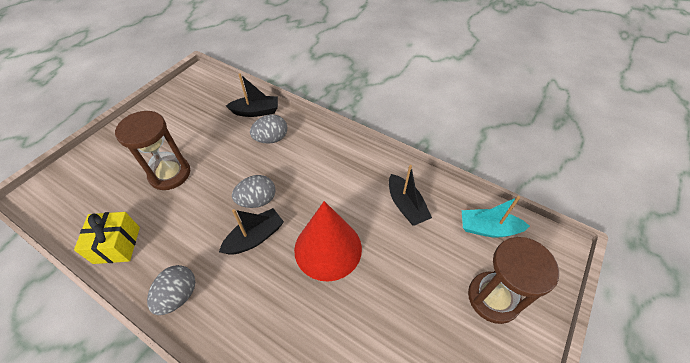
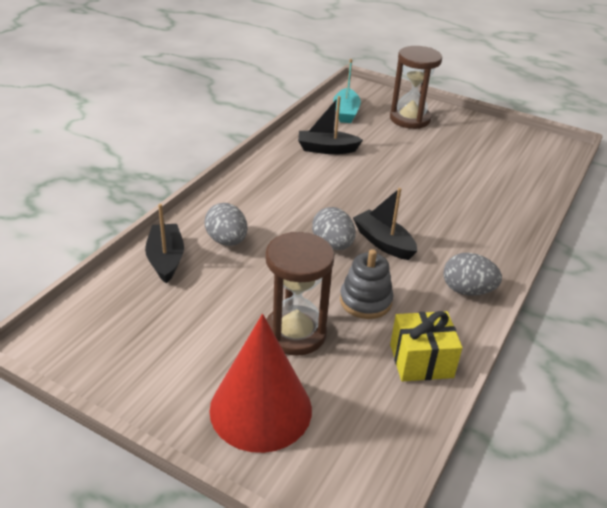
camera: 95 degrees left, 15 degrees down
(187, 216) = (365, 301): none -> grey stacking toy
(328, 248) = (385, 194): red cone -> red cone (260, 409)
(406, 206) = (326, 149): black boat -> black boat turned 150 degrees counterclockwise

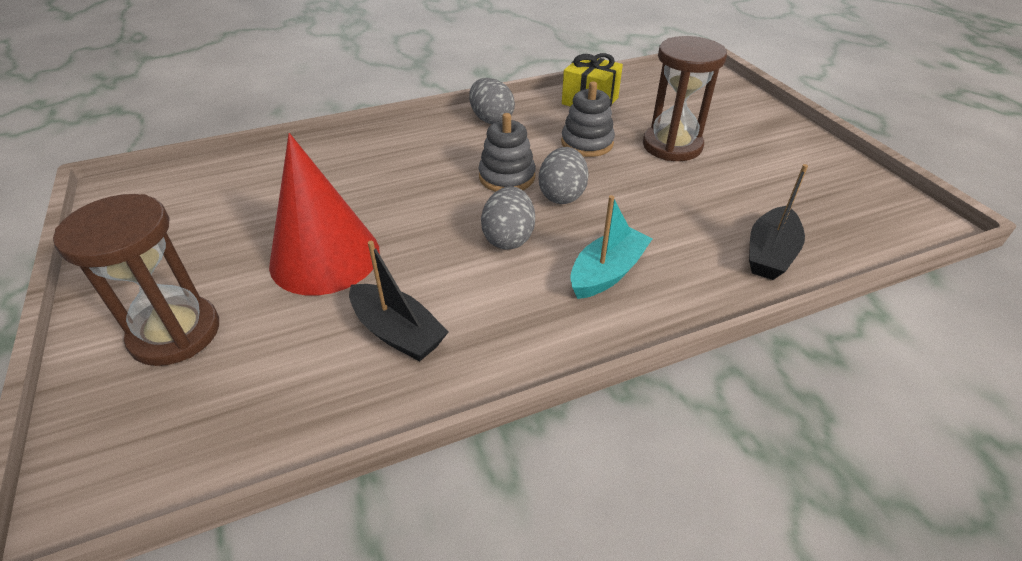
camera: 140 degrees left, 5 degrees up
(227, 241) = (680, 246): grey egg -> grey egg (508, 238)
(260, 409) = (734, 119): red cone -> red cone (325, 257)
(345, 112) = (239, 412): turquoise boat -> turquoise boat (607, 272)
(383, 242) = (507, 177): black boat -> grey stacking toy

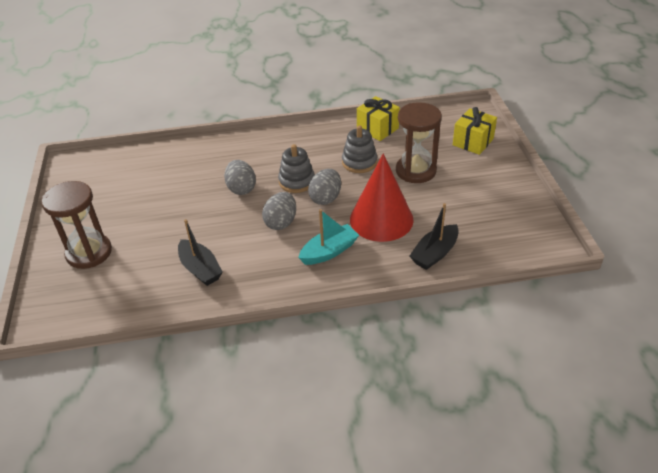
camera: 15 degrees right, 0 degrees up
(325, 257) = (174, 220): red cone -> red cone (381, 219)
(491, 119) = (304, 137): grey egg -> grey egg (241, 188)
(725, 105) = (473, 142): none -> yellow gift

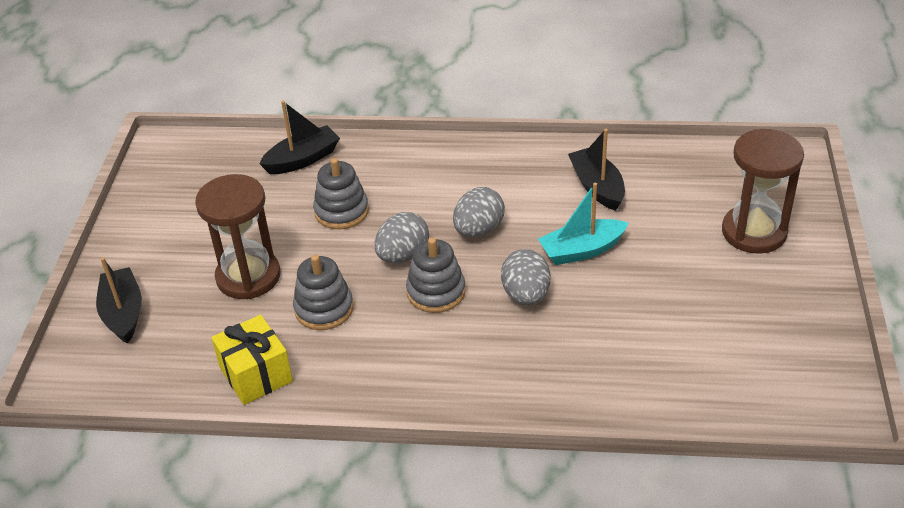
camera: 165 degrees left, 0 degrees up
(329, 251) = (428, 182): turquoise boat -> turquoise boat (581, 250)
(381, 219) = (341, 211): red cone -> grey stacking toy
(473, 142) = (123, 313): yellow gift -> black boat

